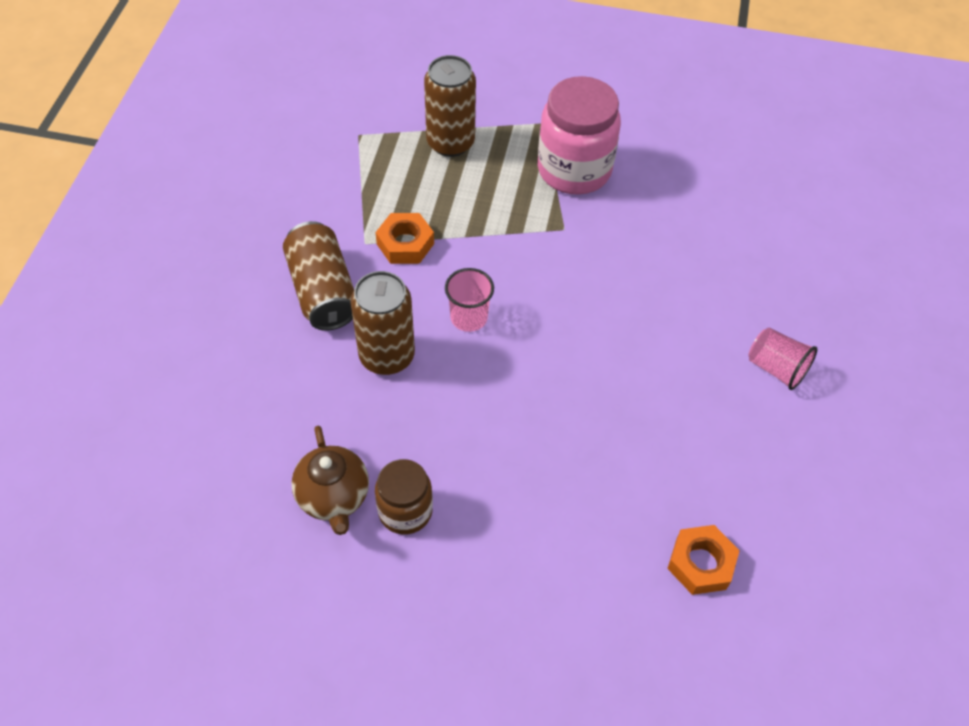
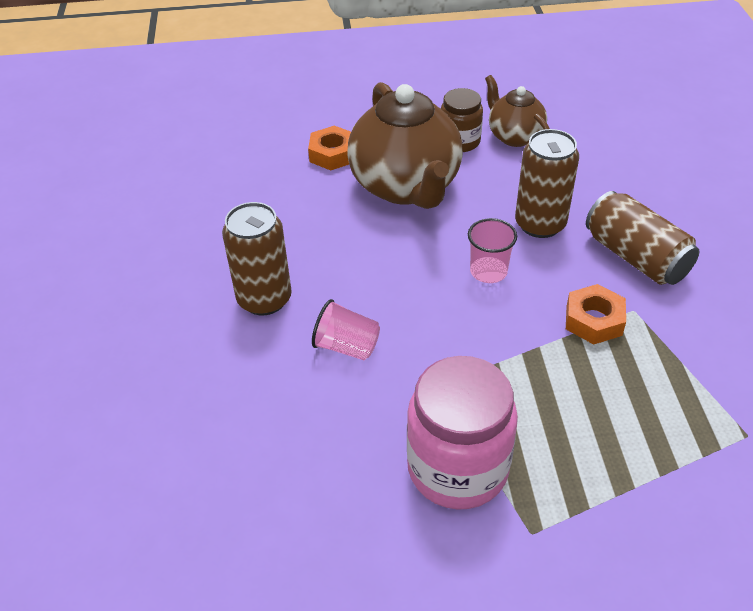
camera: 165 degrees right, 10 degrees down
(450, 142) = (631, 459): brown can -> brown can (264, 299)
(503, 455) = (406, 186): none -> brown teapot
(701, 563) = (237, 165): orange nut -> orange nut (333, 154)
(776, 368) = (182, 306): pink cup -> pink cup (347, 346)

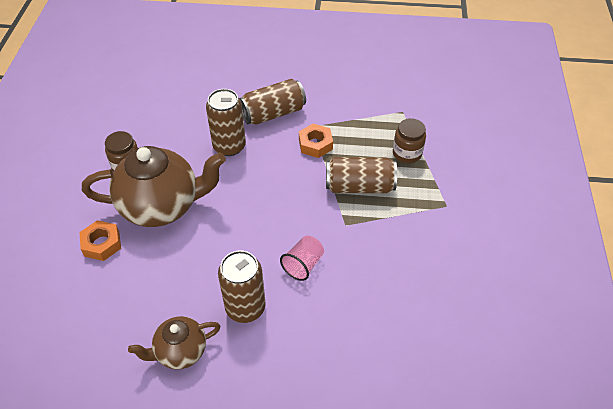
camera: 80 degrees left, 5 degrees up
(457, 468) = (404, 227): pink jar -> none
(488, 271) = (261, 180): pink cup -> none
(514, 136) = (137, 137): brown teapot -> brown teapot (180, 351)
(525, 393) = (359, 186): none -> brown can
(637, 454) = (407, 153): none -> brown jar

